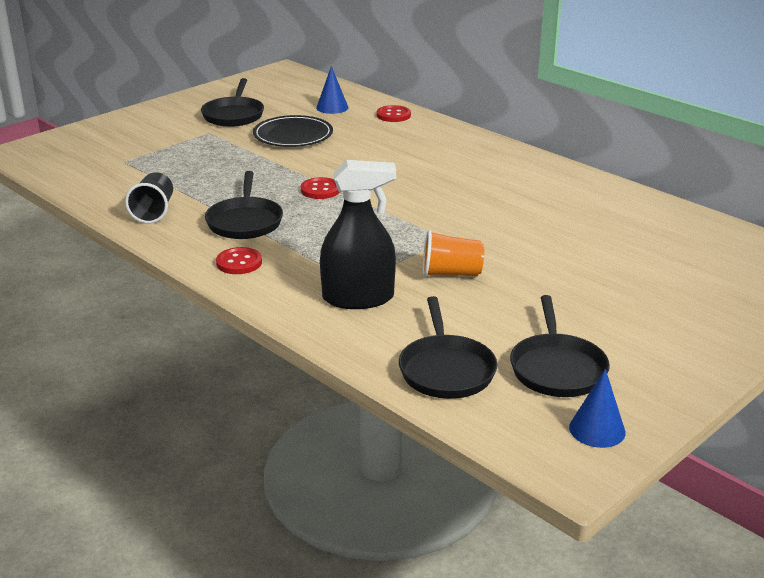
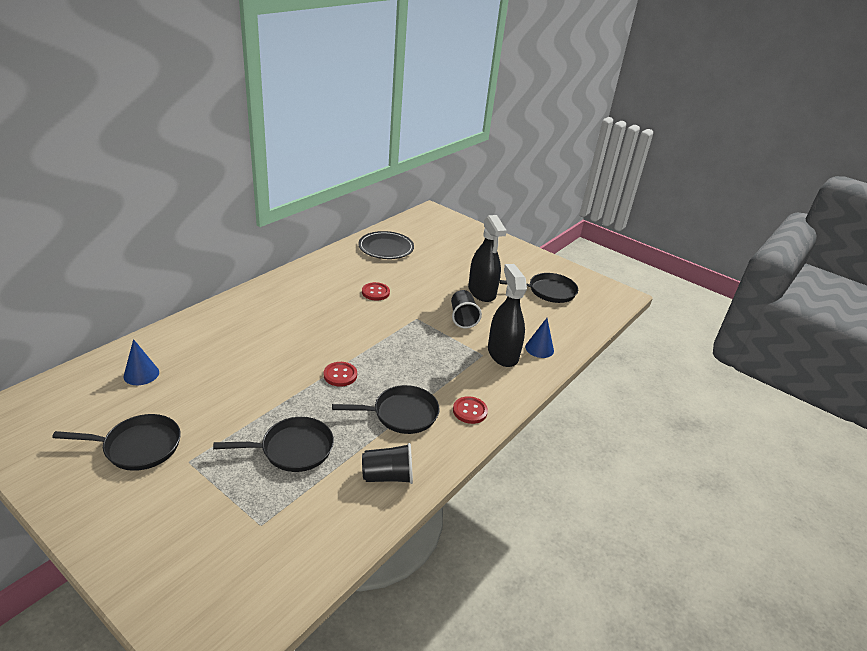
camera: 100 degrees left, 5 degrees up
(293, 135) = (213, 397): black plate -> black plate (386, 248)
(393, 115) = (177, 336): red button -> red button (375, 292)
(446, 370) = (565, 324): black pan -> black pan (293, 449)
(451, 273) = (463, 318): orange cup -> black cup
(534, 296) = (482, 292): none -> black spray bottle
(597, 429) = (592, 286): blue cone -> blue cone (539, 348)

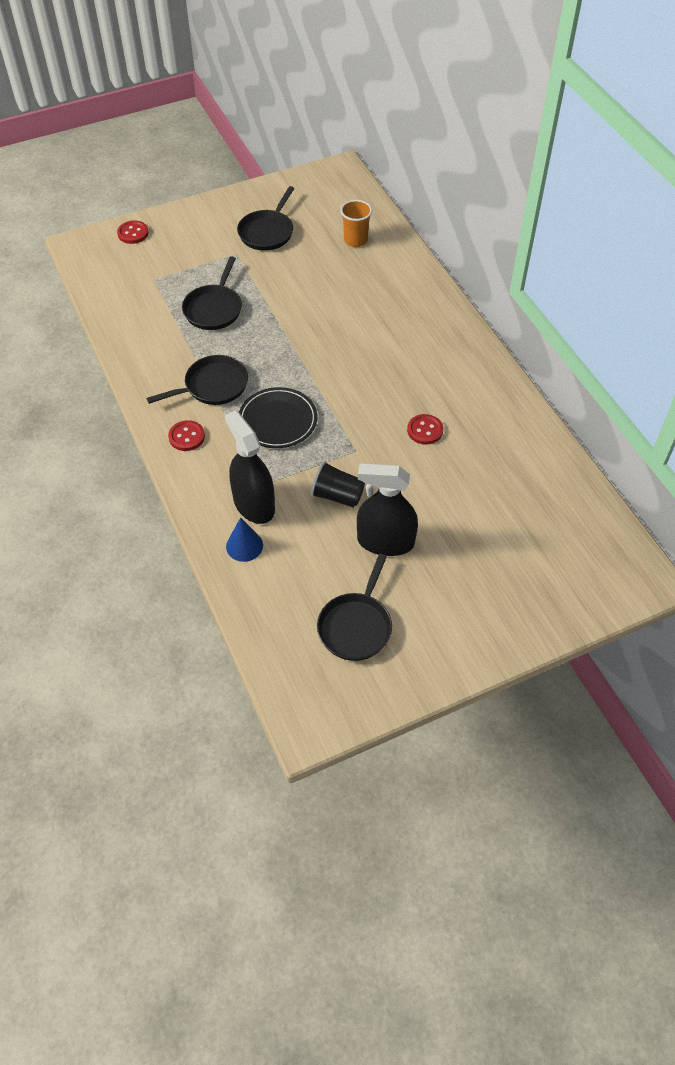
camera: 120 degrees right, 20 degrees up
(141, 374) = (355, 240): blue cone -> orange cup
(340, 375) = (289, 359): red button -> red button (133, 233)
(386, 248) = (535, 476): black plate -> black plate (278, 420)
(388, 476) = (150, 355): black cup -> none
(401, 414) = (213, 386): black pan -> black pan turned 135 degrees counterclockwise
(502, 354) = (254, 504): black spray bottle -> black spray bottle turned 135 degrees counterclockwise

